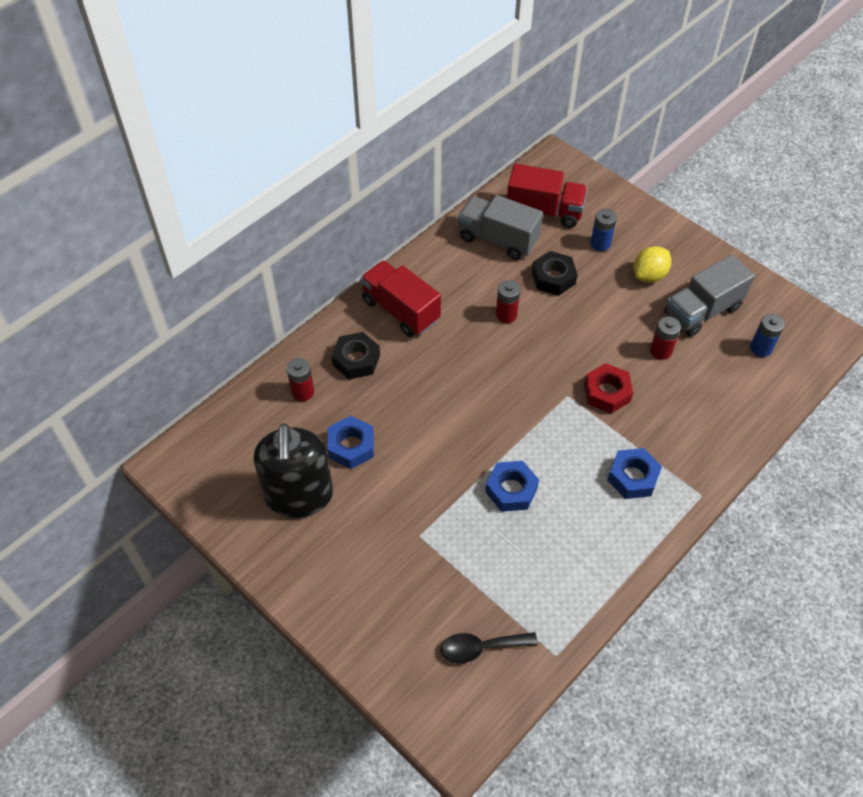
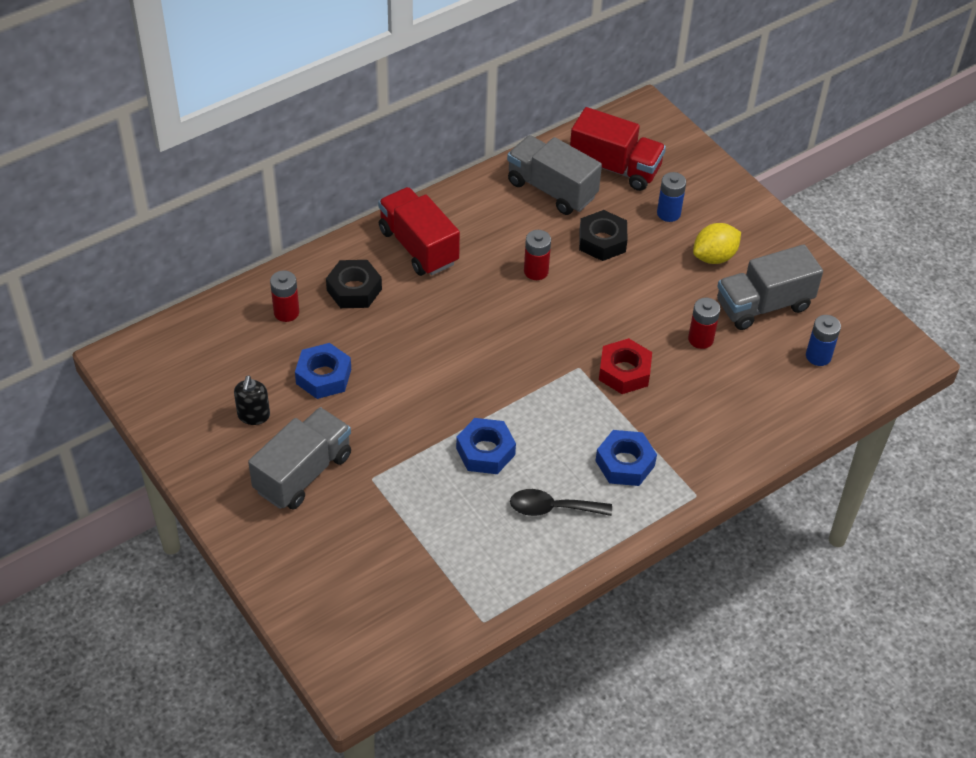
camera: 10 degrees right, 5 degrees down
(299, 496) = (253, 415): black soap dispenser -> black soap dispenser, size x0.43
(357, 542) = (303, 473): none -> grey truck
(481, 648) = (404, 599): black spoon -> black spoon (552, 508)

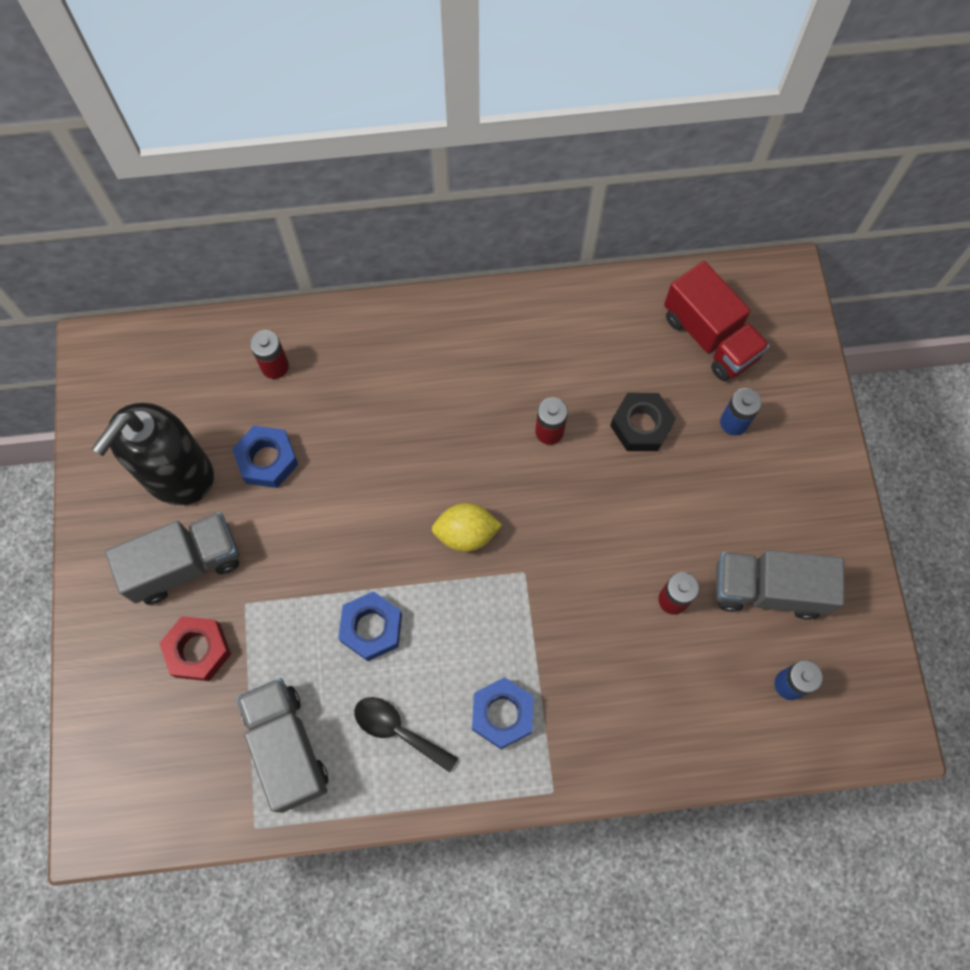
camera: 30 degrees right, 20 degrees up
(253, 415) = (177, 474): black soap dispenser -> black soap dispenser, size x2.31
(354, 289) = (354, 369): black nut -> none
(418, 247) = (447, 346): red truck -> none
(551, 189) = (625, 335): grey truck -> grey truck (287, 747)
(624, 372) = (568, 601): red nut -> red nut (198, 650)
(714, 257) = (751, 501): yellow lemon -> yellow lemon (466, 534)

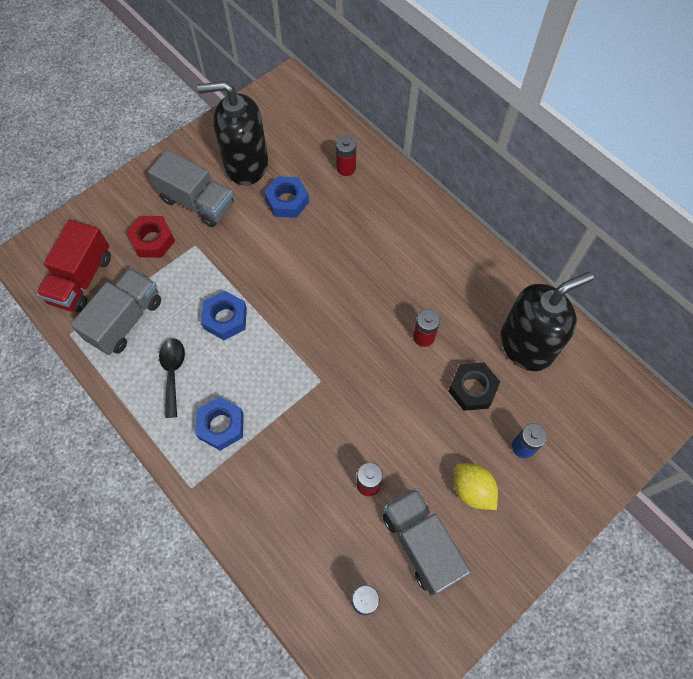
camera: 55 degrees right, 5 degrees down
(466, 534) = (321, 332): yellow lemon -> yellow lemon (472, 490)
(630, 339) = (526, 345): none -> black soap dispenser
(710, 337) = (571, 393): red truck -> red truck (81, 279)

